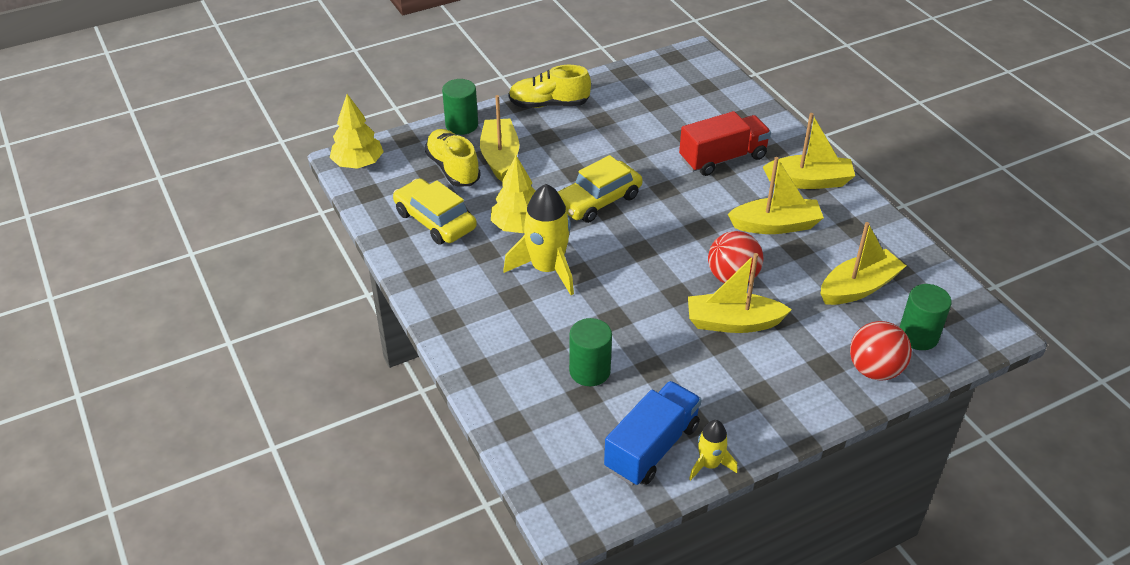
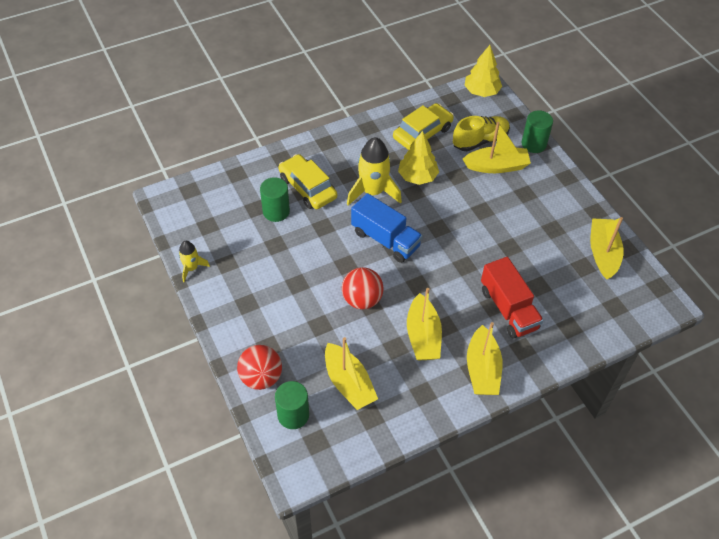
camera: 90 degrees right, 10 degrees up
(549, 104) = (569, 196): yellow shoe -> none
(598, 200) = (448, 223): yellow car -> yellow car (308, 188)
(652, 447) = (209, 240): blue truck -> blue truck (385, 239)
(733, 322) = (315, 294): yellow boat -> yellow boat (603, 253)

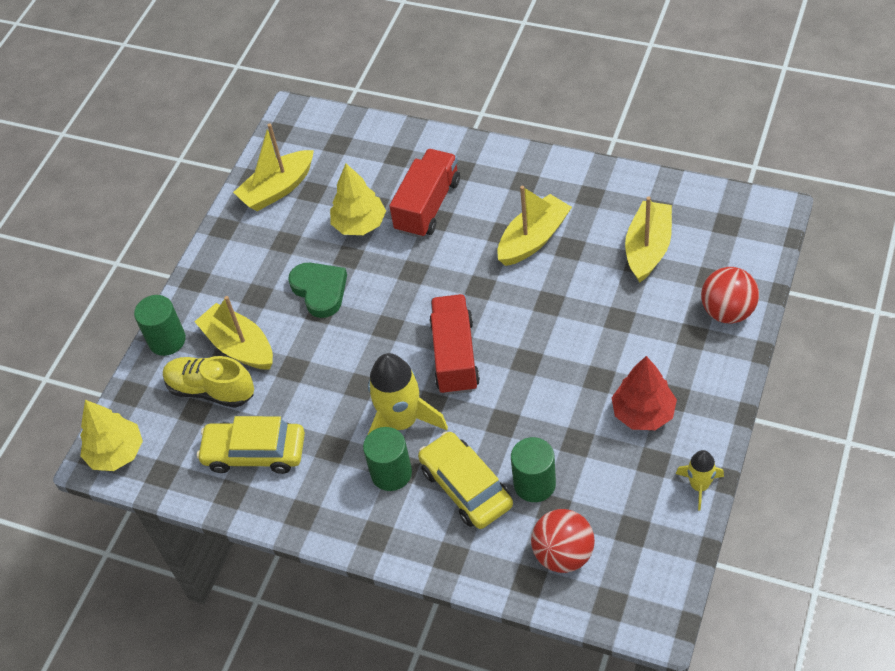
camera: 125 degrees left, 0 degrees up
(255, 283) = (643, 413): none -> red tree
(293, 415) = (727, 258): green cylinder -> green cylinder (391, 473)
(308, 188) = (466, 487): yellow car -> yellow car turned 135 degrees clockwise
(362, 299) = (551, 313): red ball -> red ball (563, 554)
(385, 239) = (455, 356): blue truck -> red truck
(417, 177) = (333, 401): yellow tree -> yellow tree (359, 224)
(482, 369) = (516, 177): yellow boat -> none
(498, 219) = (320, 290): none -> green heart

